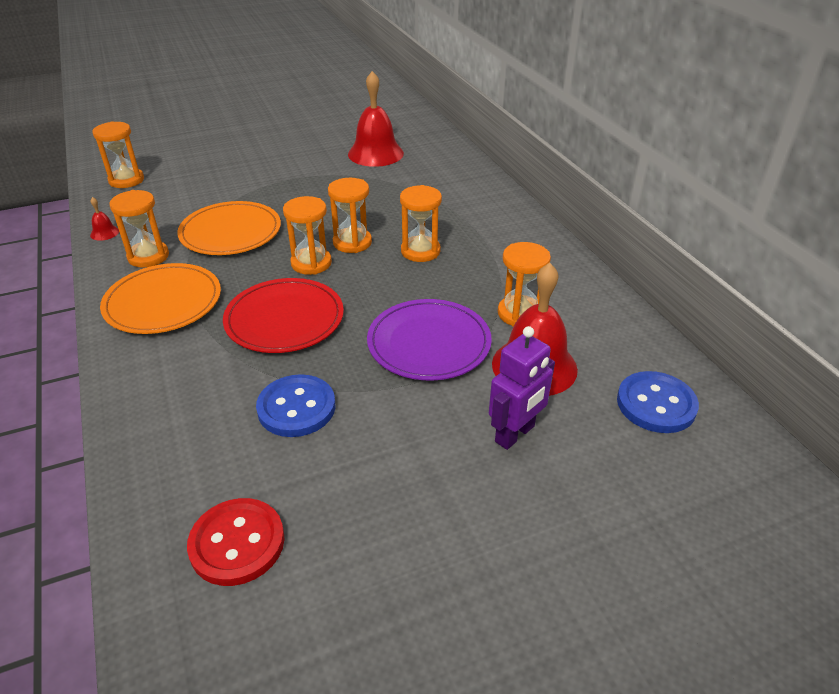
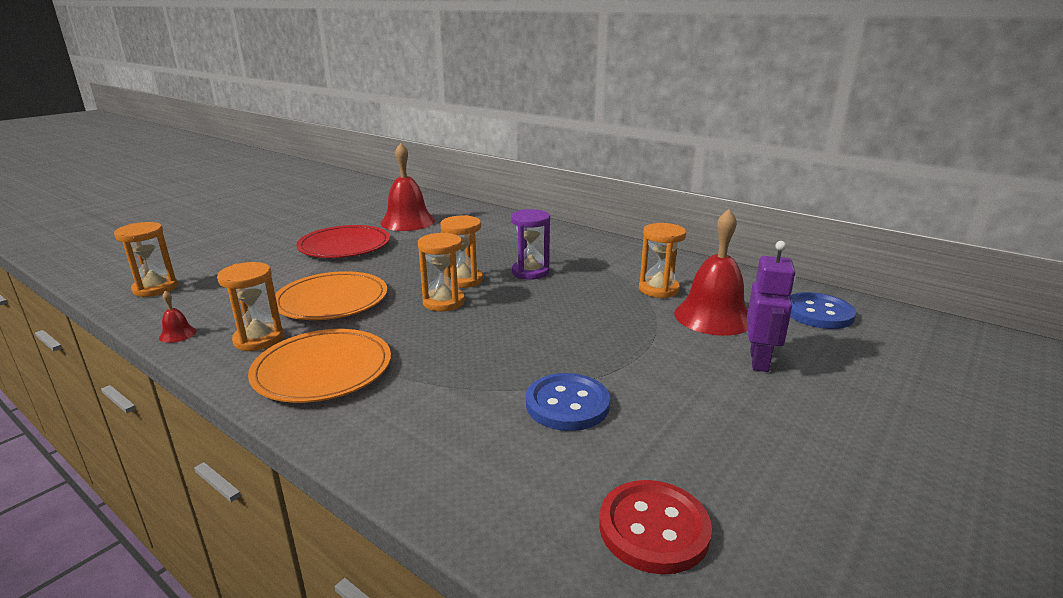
camera: 30 degrees left, 15 degrees down
(284, 319) = (470, 346): red plate -> red plate (344, 246)
(420, 251) = (530, 272): orange hourglass -> purple hourglass
(429, 343) = (617, 326): purple plate -> none

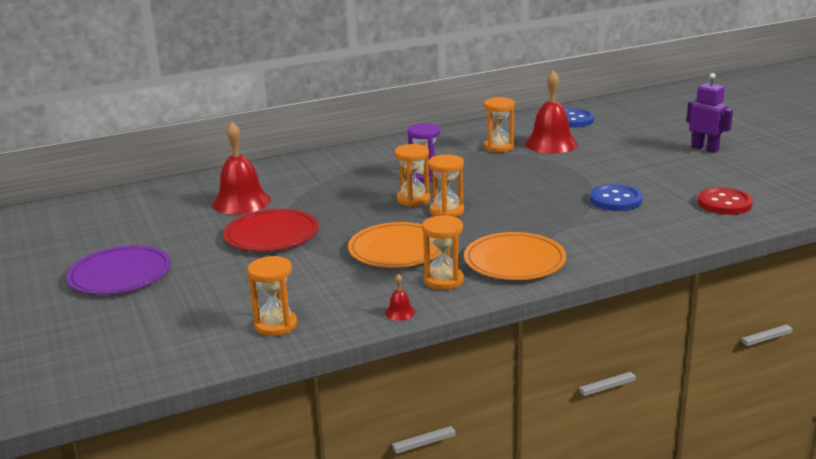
camera: 60 degrees left, 0 degrees up
(252, 221) = (120, 274): none -> purple plate
(759, 361) = (610, 148): purple robot -> purple robot (705, 148)

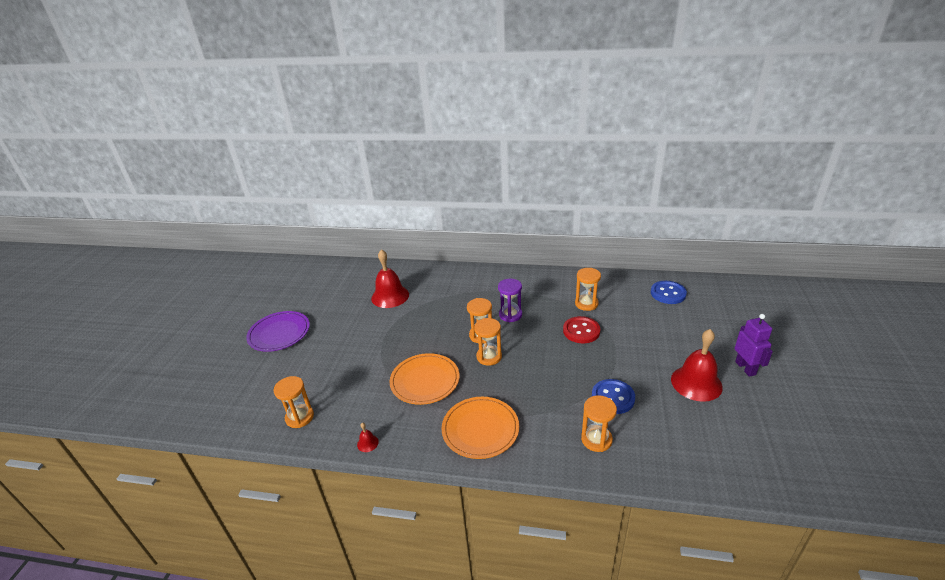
camera: 35 degrees right, 10 degrees up
(271, 234) = (376, 333): red plate -> none
(443, 280) = (420, 426): orange hourglass -> orange hourglass (596, 439)
(551, 144) = (626, 314): red bell -> red bell (696, 383)
(724, 203) = (696, 443): red button -> red button (581, 331)

